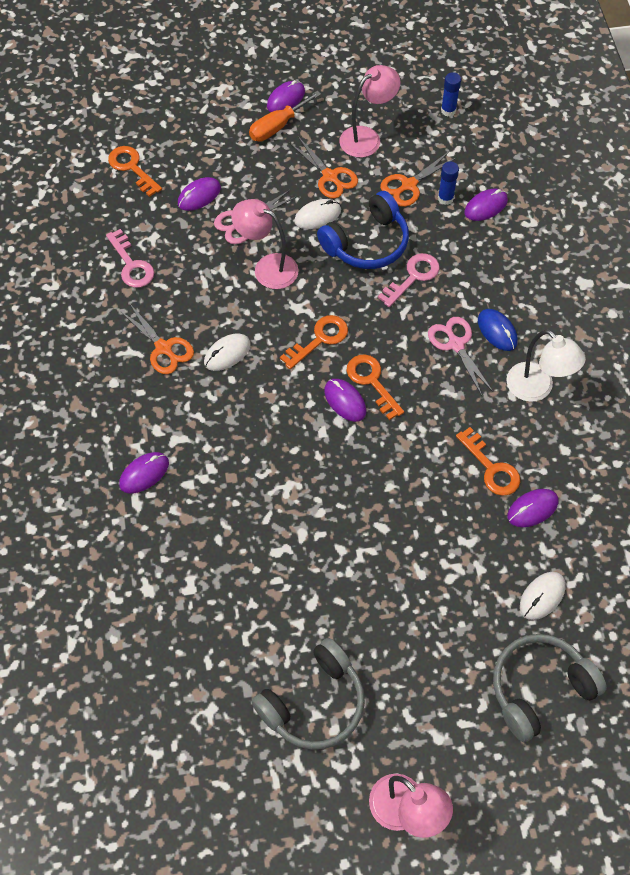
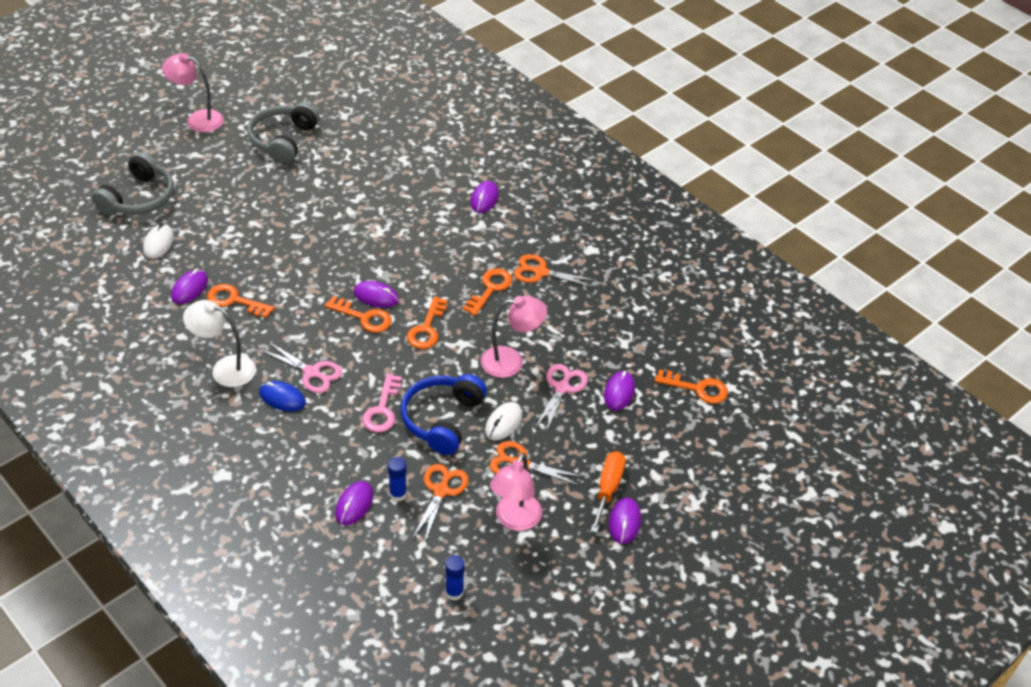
camera: 145 degrees right, 15 degrees down
(131, 265) = (620, 315): pink key -> none
(227, 353) = (490, 289): white mouse -> orange key

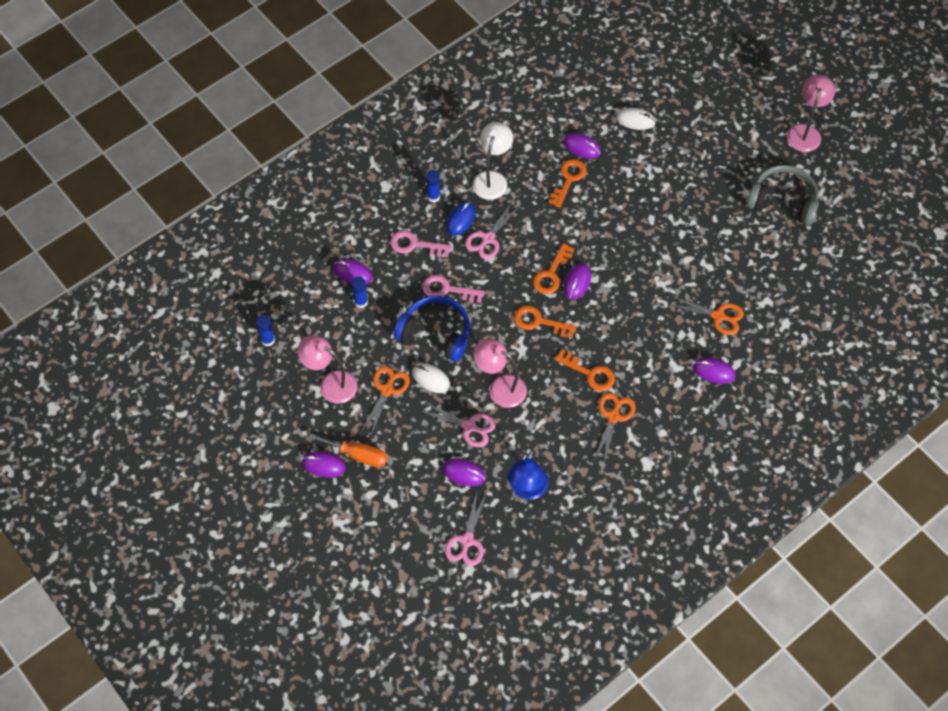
camera: 95 degrees right, 15 degrees up
(139, 198) = (691, 100): grey headphones -> none
(245, 425) = (433, 196): none -> blue glue stick
(316, 442) = (415, 245): none -> pink key
(441, 491) = (362, 332): orange scissors -> orange scissors (718, 316)
(511, 361) = (500, 387): pink lamp -> pink lamp turned 120 degrees clockwise
(632, 340) = (526, 490): none -> blue lamp
(697, 388) = (467, 540): orange key -> pink scissors

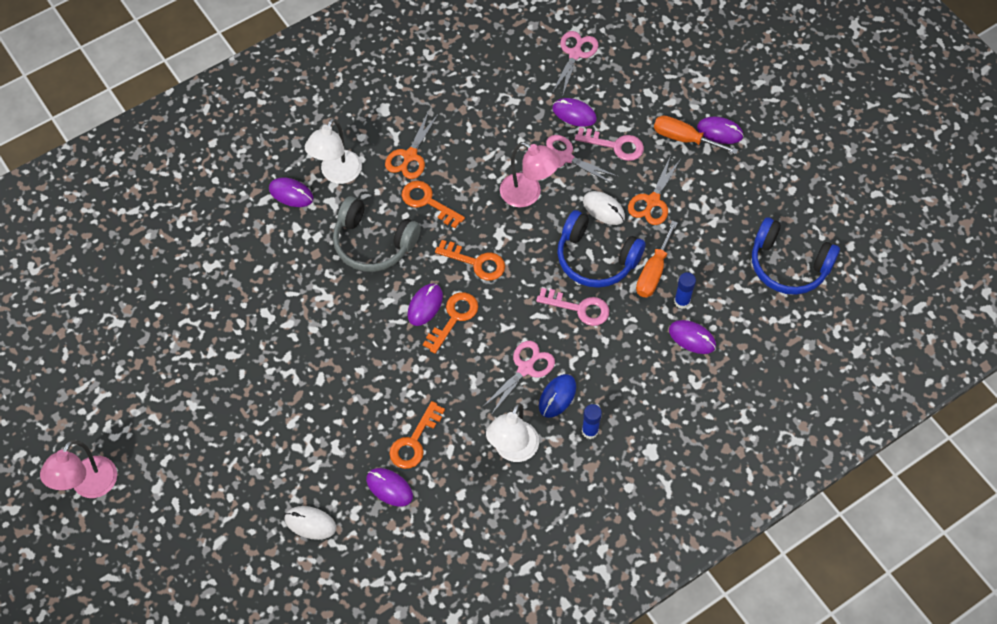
camera: 175 degrees left, 0 degrees up
(268, 340) = (788, 265): blue glue stick -> blue headphones
(331, 383) = (714, 212): pink lamp -> none
(385, 325) = (653, 272): none -> orange screwdriver
(415, 245) = (616, 368): pink key -> pink key (615, 145)
(526, 490) = (511, 94): blue lamp -> none
(677, 393) = (337, 174): none -> white lamp
(718, 316) = (270, 253): orange scissors -> none
(783, 201) = (150, 389): grey headphones -> grey headphones (373, 243)

